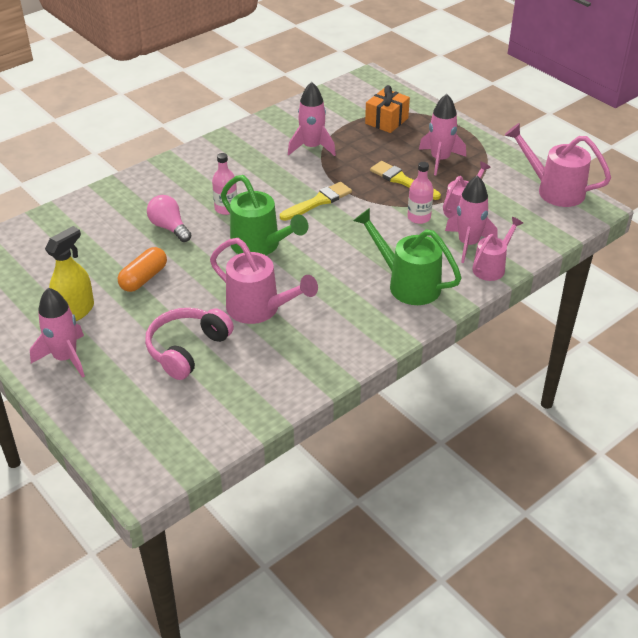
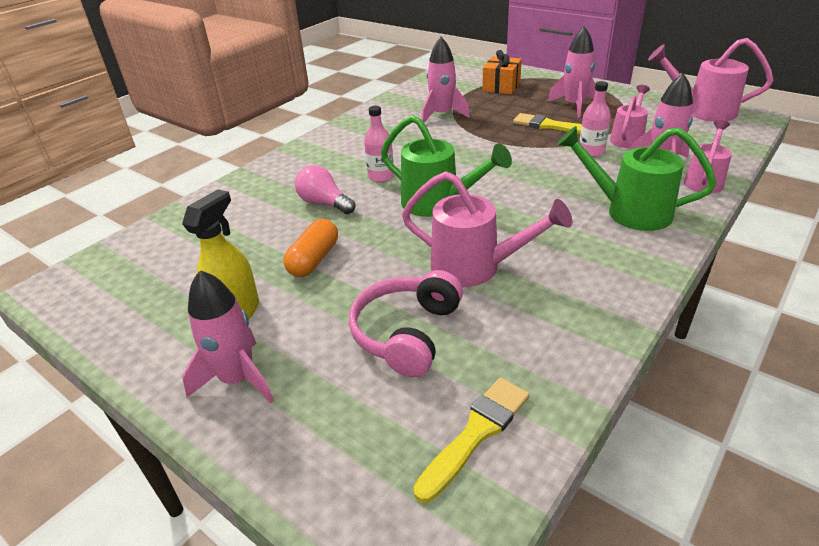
camera: 10 degrees left, 5 degrees down
(318, 201) = (477, 155): yellow brush -> yellow brush (476, 433)

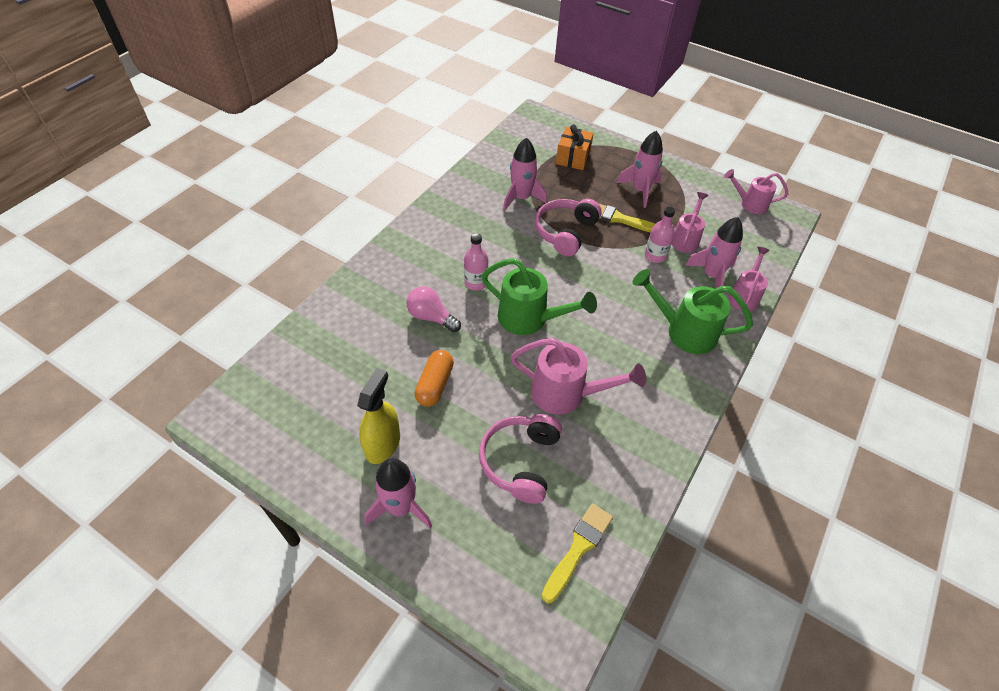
camera: 10 degrees left, 15 degrees up
(488, 137) = (565, 232): none -> pink headphones
(702, 111) = (750, 204): pink watering can -> pink watering can, size x0.64

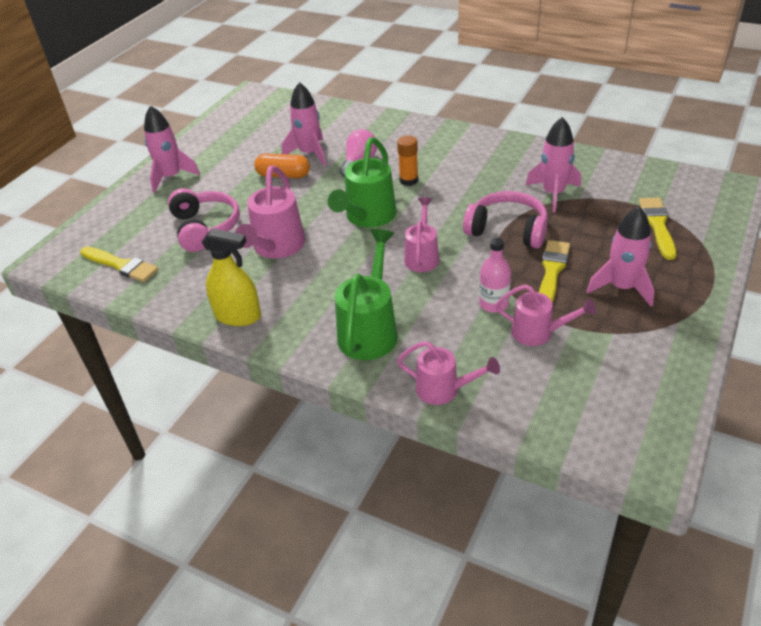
camera: 90 degrees right, 10 degrees down
(382, 444) = (226, 161): yellow spray bottle -> yellow spray bottle (238, 316)
(476, 283) = (409, 180): pink bottle -> orange glue stick
(520, 461) = (205, 228): pink headphones -> pink headphones turned 60 degrees clockwise
(573, 158) = (657, 225): orange gift -> yellow brush
(711, 275) = (474, 357): pink rocket -> pink rocket (309, 154)
(750, 204) = (655, 408): pink watering can -> pink watering can (422, 256)

